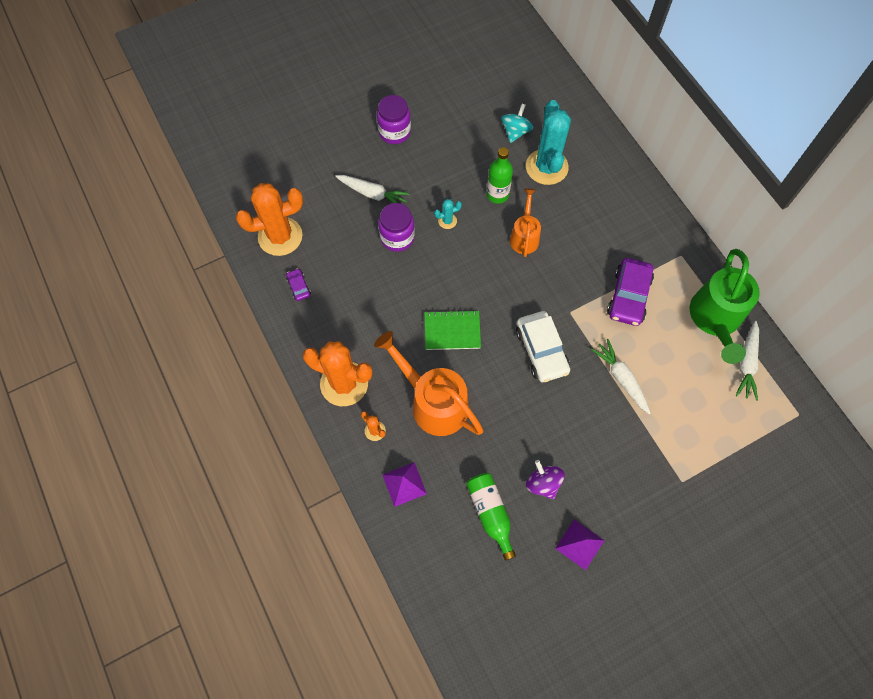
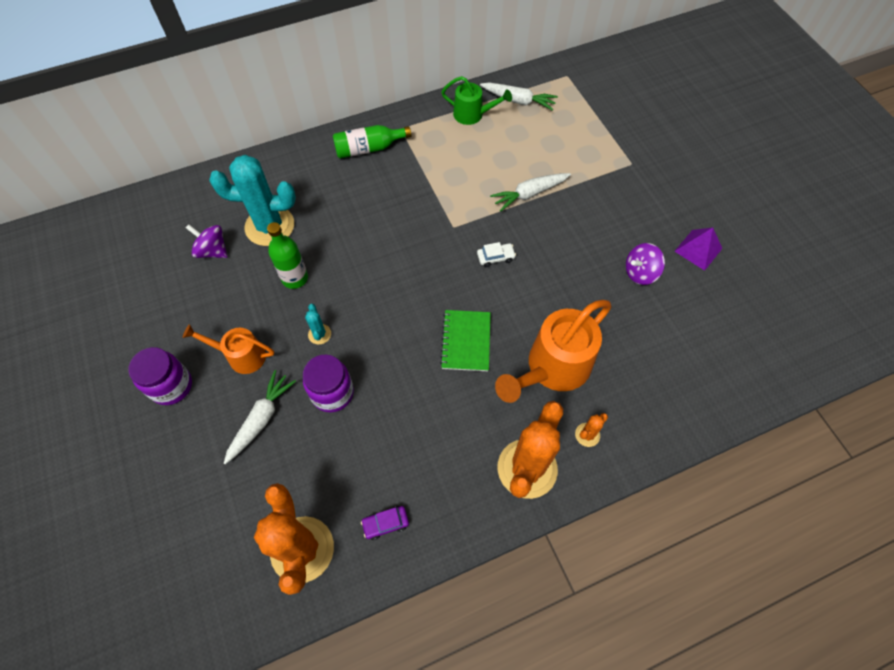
camera: 85 degrees left, 5 degrees down
(404, 484) = (649, 406): purple pyramid -> none
(490, 513) = (675, 323): green bottle -> green bottle (369, 148)
(515, 132) = (212, 251): turquoise spinning top -> purple spinning top
(524, 236) = (355, 257): orange watering can -> orange watering can (240, 356)
(541, 350) = (495, 257): white car -> white car, size x0.48
(628, 296) = (441, 176): purple car -> none
(715, 320) = (473, 115): green watering can -> green watering can, size x0.58

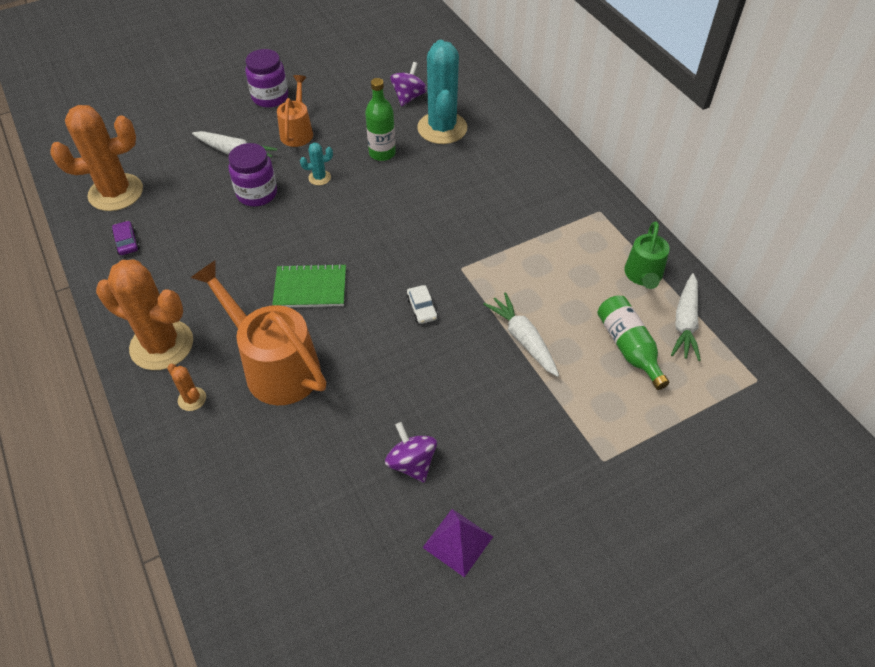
camera: 85 degrees right, 10 degrees down
(369, 148) = (561, 187): green bottle -> green bottle (628, 347)

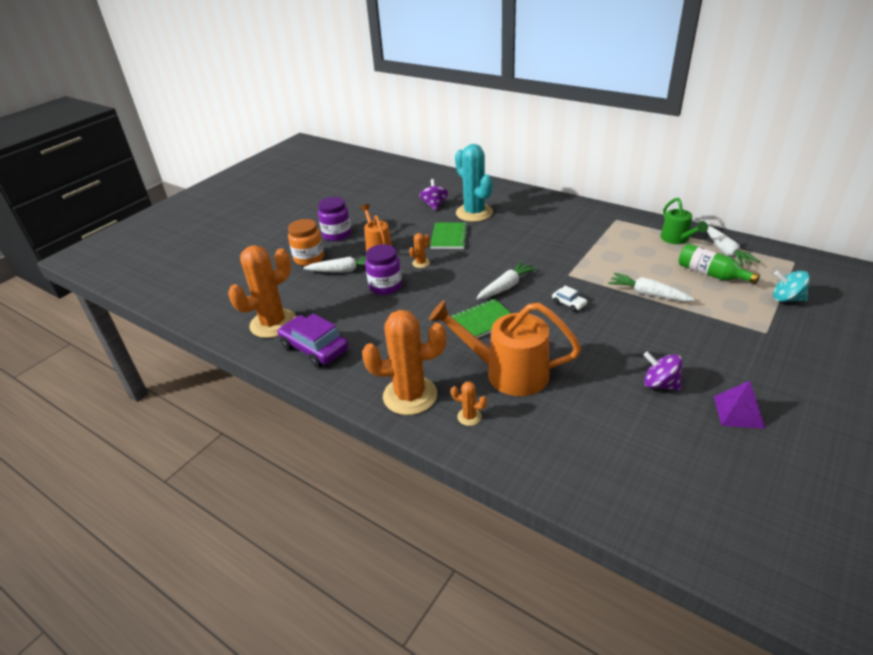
camera: 25 degrees left, 15 degrees down
(127, 242) = (314, 348): purple car -> purple car, size x2.07
(216, 120) = (309, 258): none -> orange jar
(319, 178) = (421, 263): turquoise cactus -> orange cactus
(377, 253) = (506, 287): none -> white carrot
(382, 153) = (449, 237): green bottle -> green notebook
(682, 428) = (786, 299): none -> turquoise spinning top

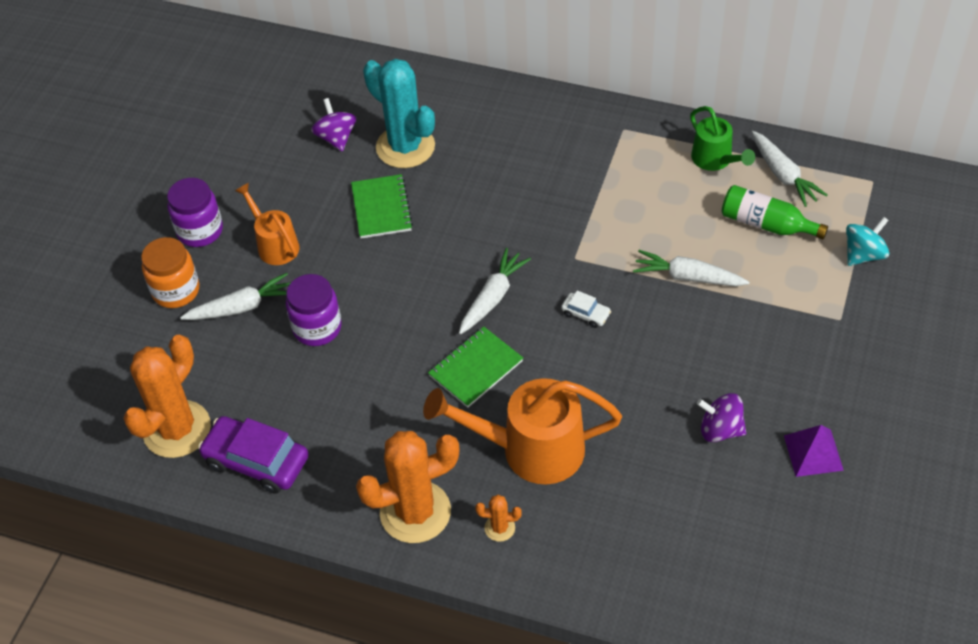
camera: 15 degrees left, 15 degrees up
(421, 263) = (355, 271): orange cactus -> none
(786, 299) = (863, 254): turquoise spinning top -> turquoise spinning top turned 135 degrees clockwise

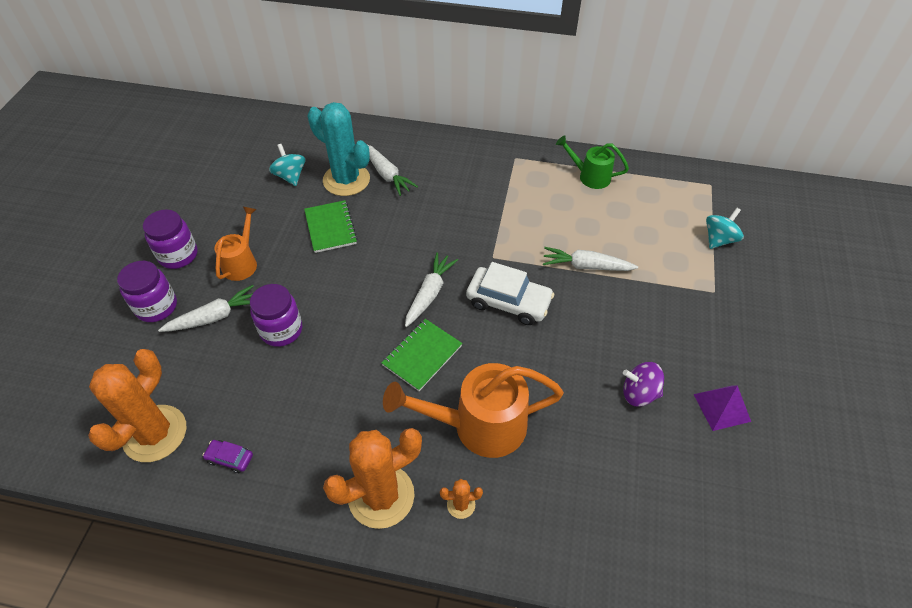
camera: 10 degrees left, 0 degrees up
(176, 291) = (156, 307): orange jar -> purple jar
(256, 461) = (230, 458): purple car -> purple car, size x0.48
(274, 244) = (242, 262): orange watering can -> orange watering can turned 60 degrees clockwise
(336, 138) = (290, 176): purple spinning top -> turquoise spinning top
(586, 314) = (508, 302): white car -> white car, size x2.07
(715, 160) = (589, 176): green watering can -> green watering can turned 150 degrees clockwise
(766, 224) = (638, 221): green bottle -> none
(783, 175) = (643, 184): white carrot -> white carrot (387, 175)

